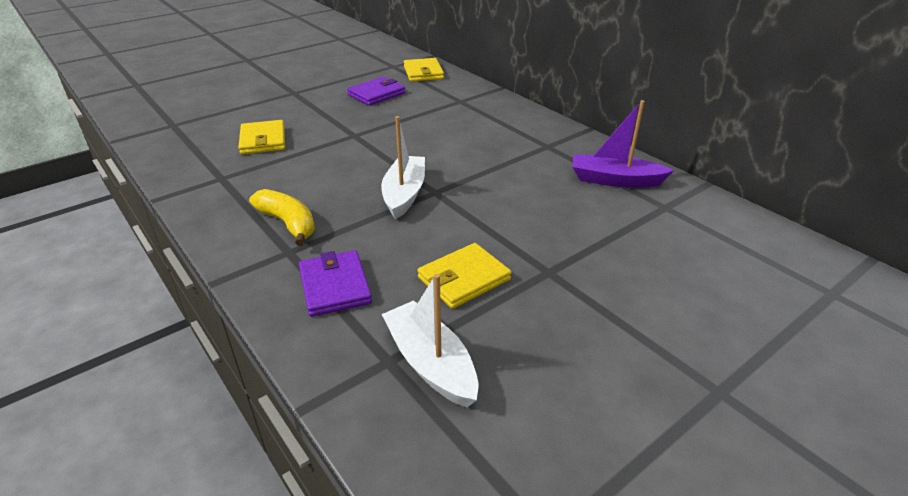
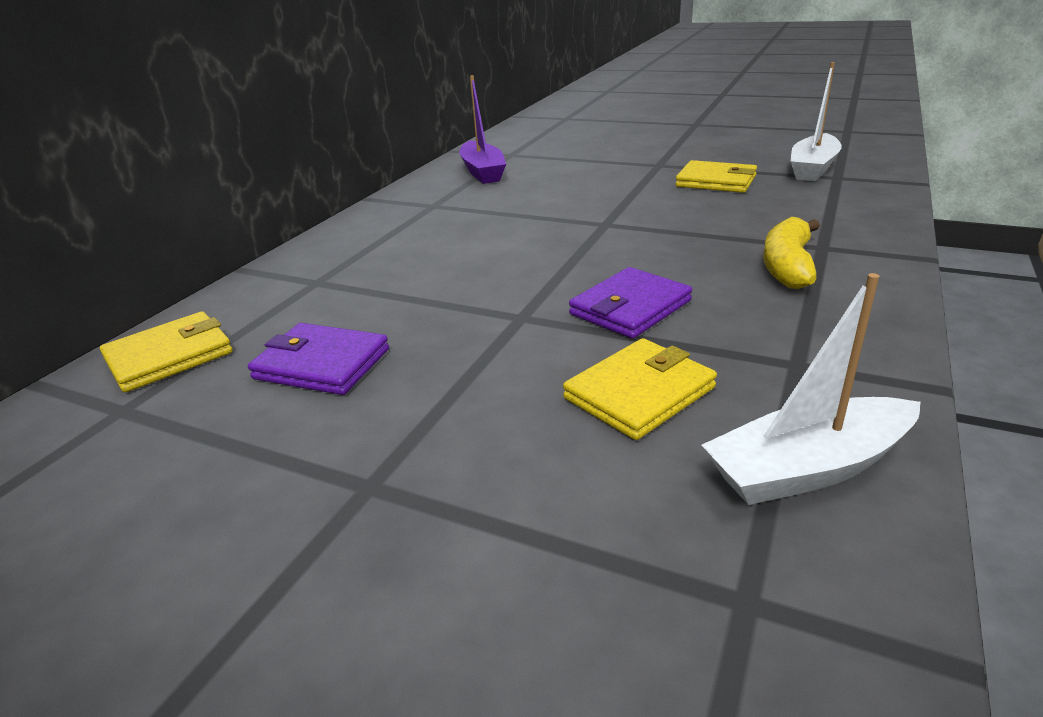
camera: 115 degrees left, 5 degrees down
(335, 286) = (816, 213): purple wallet -> purple wallet (630, 307)
(404, 194) = (632, 234): white boat -> white boat (807, 468)

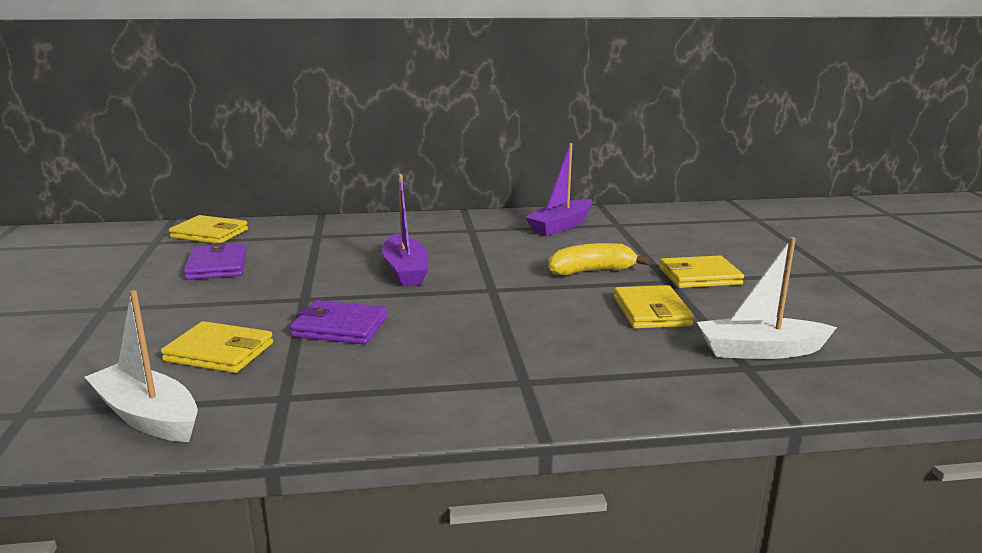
camera: 55 degrees right, 10 degrees down
(507, 252) = (405, 271): none -> purple boat
(661, 155) = (699, 276): none -> yellow wallet
(787, 266) = (463, 371): yellow banana -> yellow banana (591, 271)

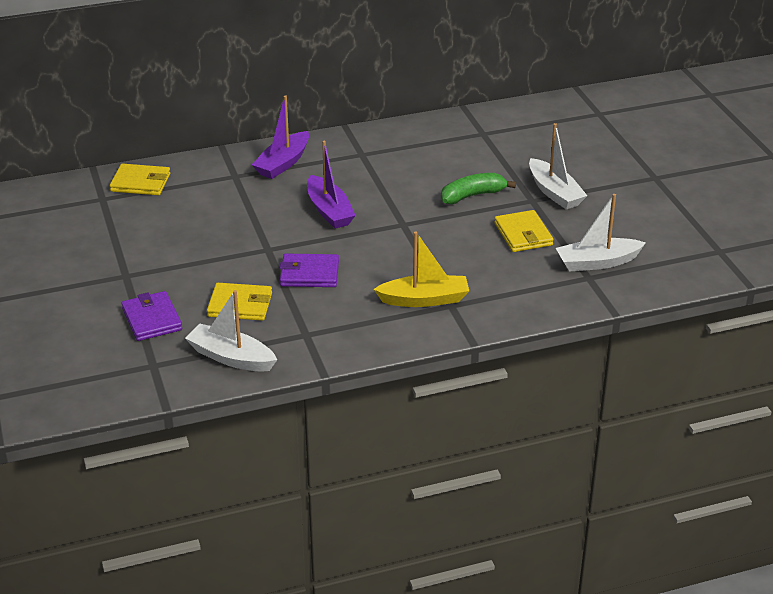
camera: 10 degrees left, 15 degrees up
(217, 266) = (176, 222): purple wallet -> purple wallet (152, 319)
(487, 371) = (424, 299): none -> yellow boat
(560, 226) = (435, 141): purple boat -> purple boat (283, 163)
(591, 271) = (472, 195): yellow banana -> green banana
(699, 276) = (554, 193): yellow wallet -> white boat

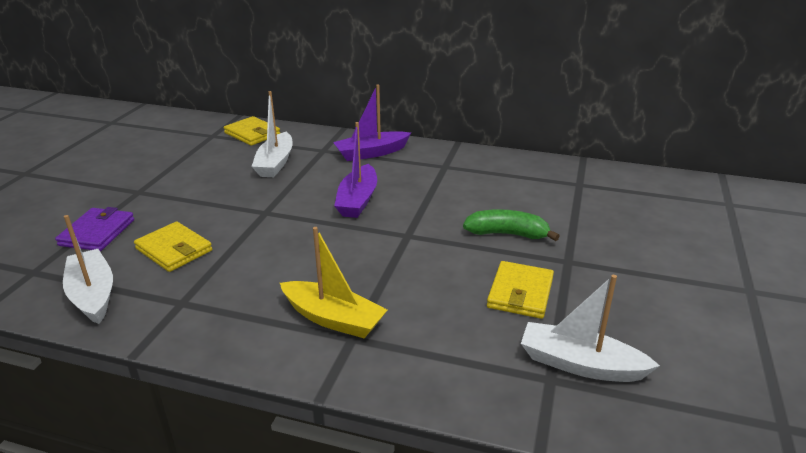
camera: 35 degrees right, 5 degrees down
(309, 274) = (267, 246): purple wallet -> none
(554, 193) = (602, 263): white boat -> white boat (275, 163)

